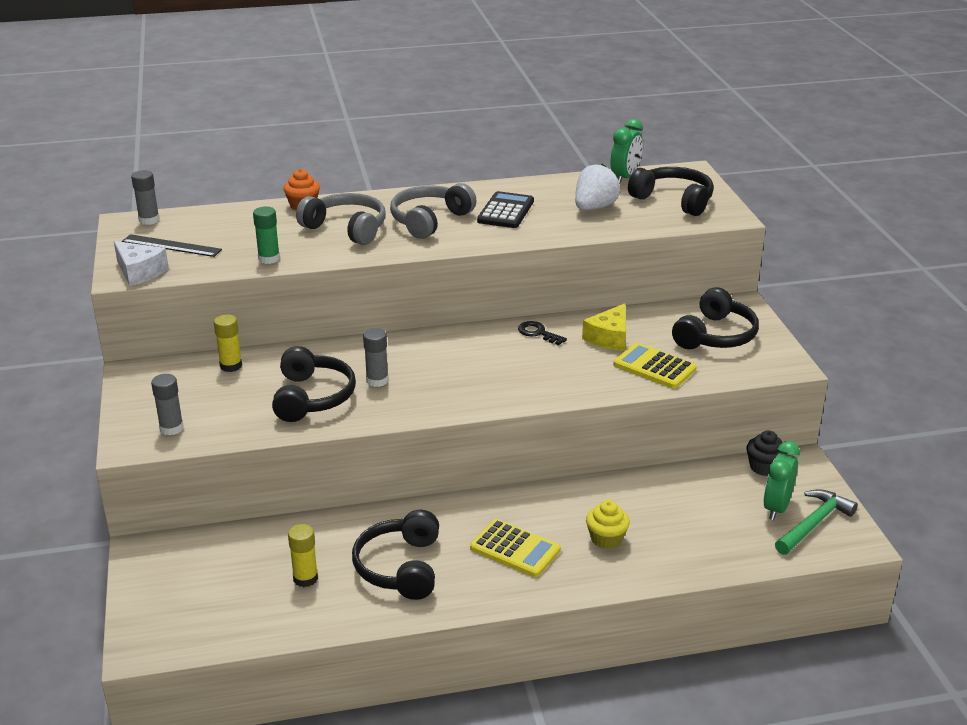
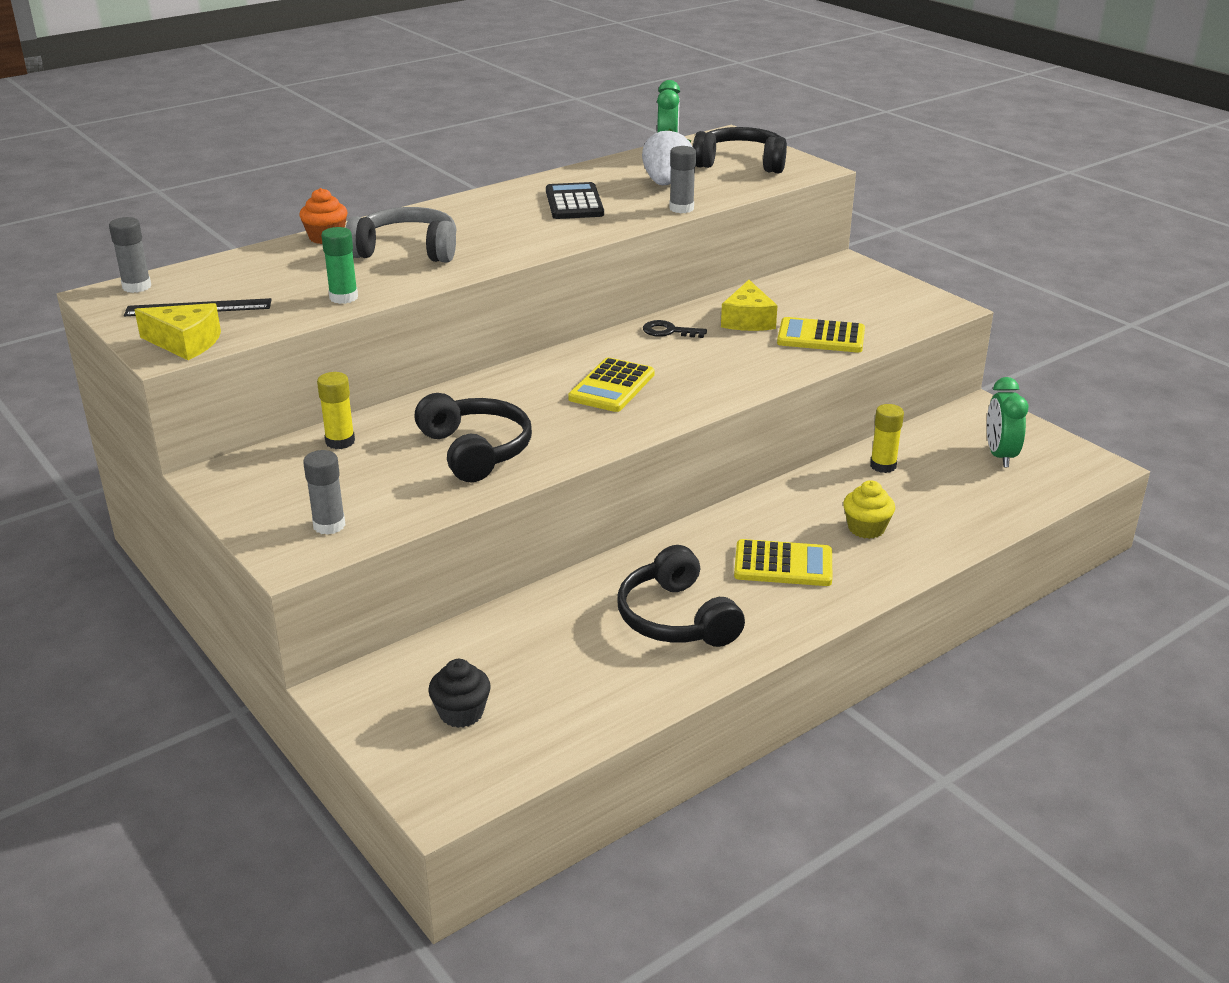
camera: 25 degrees left, 0 degrees up
(139, 272) = (185, 343): white cheese -> yellow cheese
(305, 578) = (578, 662): yellow glue stick -> yellow glue stick (883, 466)
(377, 380) = (536, 416): grey glue stick -> grey glue stick (681, 208)
(429, 220) = (497, 226): grey headphones -> none
(453, 370) = (612, 386): none -> yellow calculator
(715, 335) = (851, 296): black headphones -> none
(764, 467) = (954, 422): black cupcake -> black cupcake (461, 713)
(813, 524) = (1046, 461): green hammer -> none

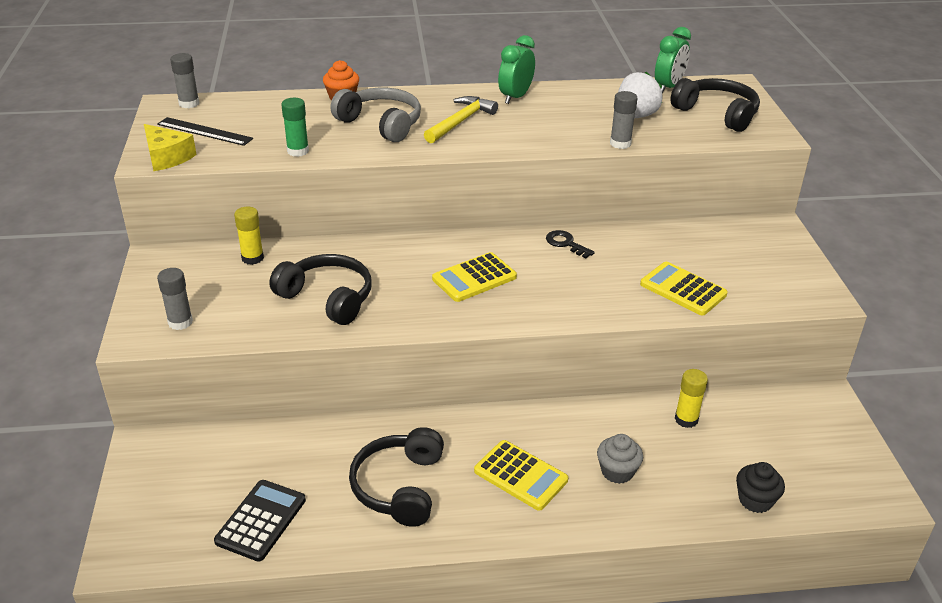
camera: 30 degrees right, 5 degrees up
(461, 713) = (193, 496): black cupcake -> black cupcake (755, 500)
(475, 451) = (327, 298): black headphones -> black headphones turned 60 degrees counterclockwise
(493, 228) = (460, 121): none -> yellow hammer
(574, 203) = (543, 115): black calculator -> black calculator (261, 520)
(748, 320) = (638, 254): yellow cheese -> none
(866, 528) = (617, 471): yellow cupcake -> grey cupcake
(1000, 455) = (800, 450): green clock -> green clock (515, 97)

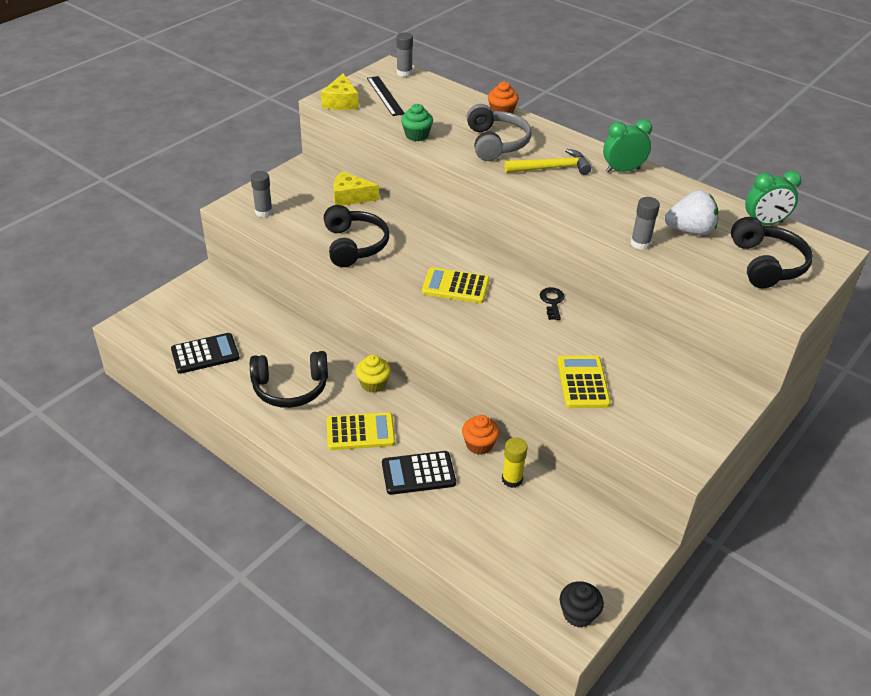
camera: 45 degrees right, 5 degrees up
(252, 258) = (350, 197): yellow glue stick -> yellow cheese
(298, 151) = (416, 135): green glue stick -> green cupcake
(399, 487) = (290, 388): black headphones -> black headphones turned 150 degrees counterclockwise
(468, 426) = (373, 384): none -> yellow cupcake
(520, 475) = (360, 432): yellow calculator -> yellow calculator turned 90 degrees counterclockwise
(617, 471) = (418, 473): grey cupcake -> black calculator
(624, 411) = (479, 445): none -> orange cupcake
(755, 500) = (476, 557): black cupcake -> black cupcake (578, 614)

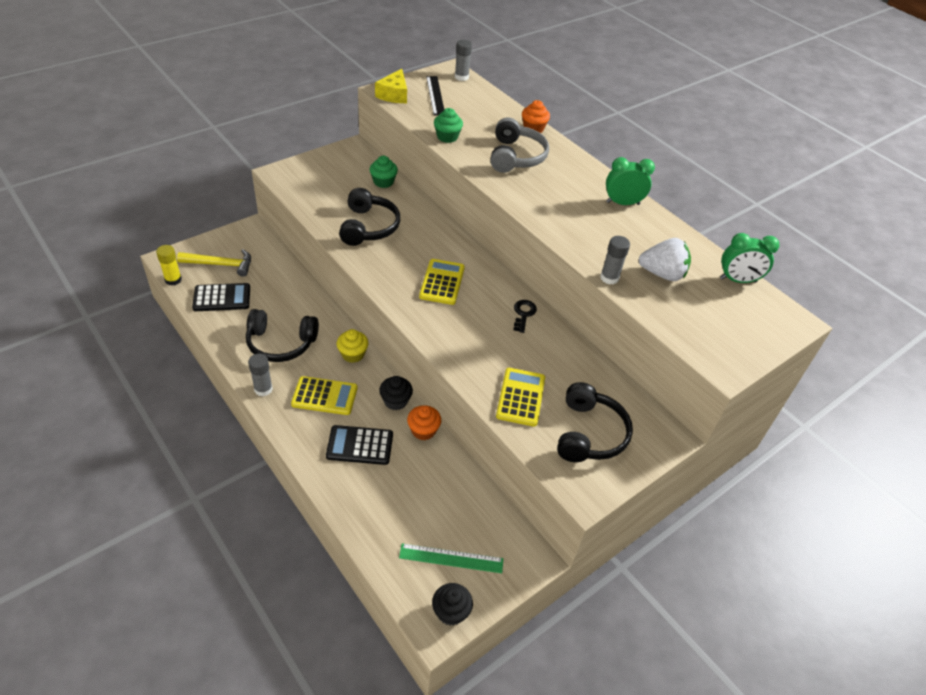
camera: 10 degrees right, 5 degrees up
(263, 212) = (303, 182): grey glue stick -> grey glue stick (263, 389)
(350, 197) = (383, 182): yellow cheese -> green cupcake
(438, 421) = (395, 401): none -> black cupcake
(455, 286) = (442, 282): yellow calculator -> yellow calculator turned 75 degrees clockwise
(512, 479) = (440, 469): yellow glue stick -> yellow glue stick (173, 280)
(551, 168) = (556, 189): yellow hammer -> yellow hammer (221, 264)
(558, 563) = (451, 558): none -> green ruler
(766, 264) = (723, 322): black headphones -> black headphones (589, 434)

